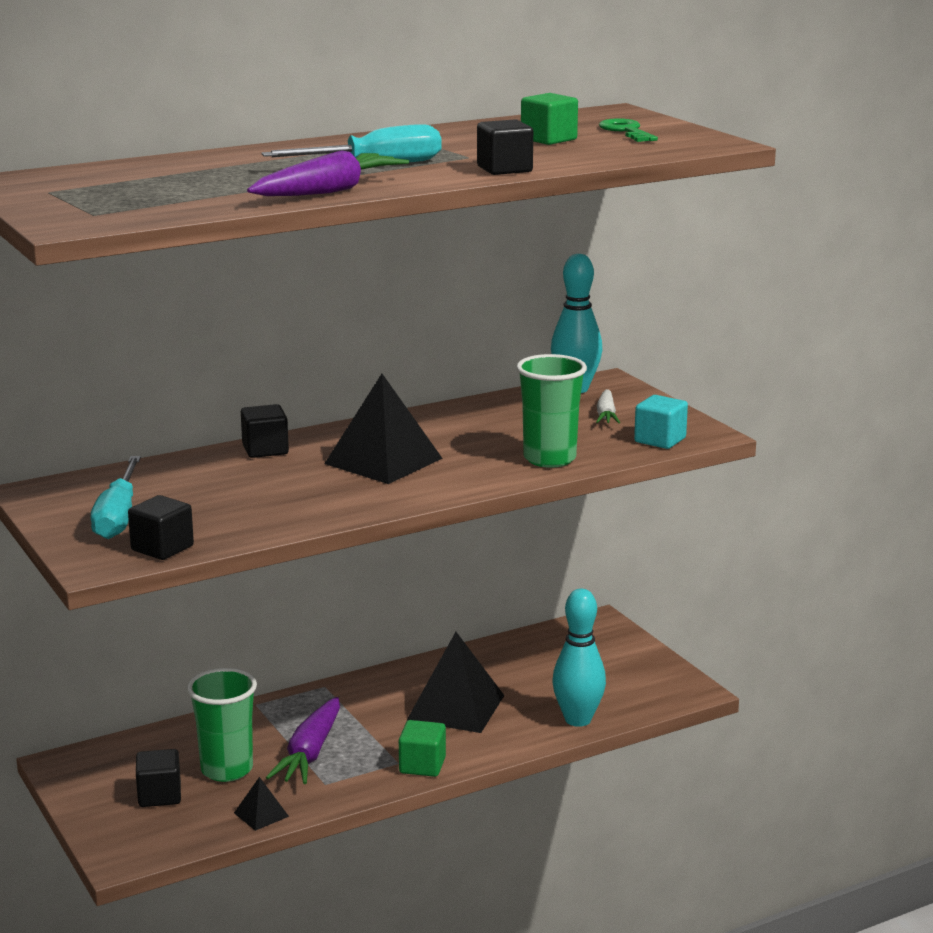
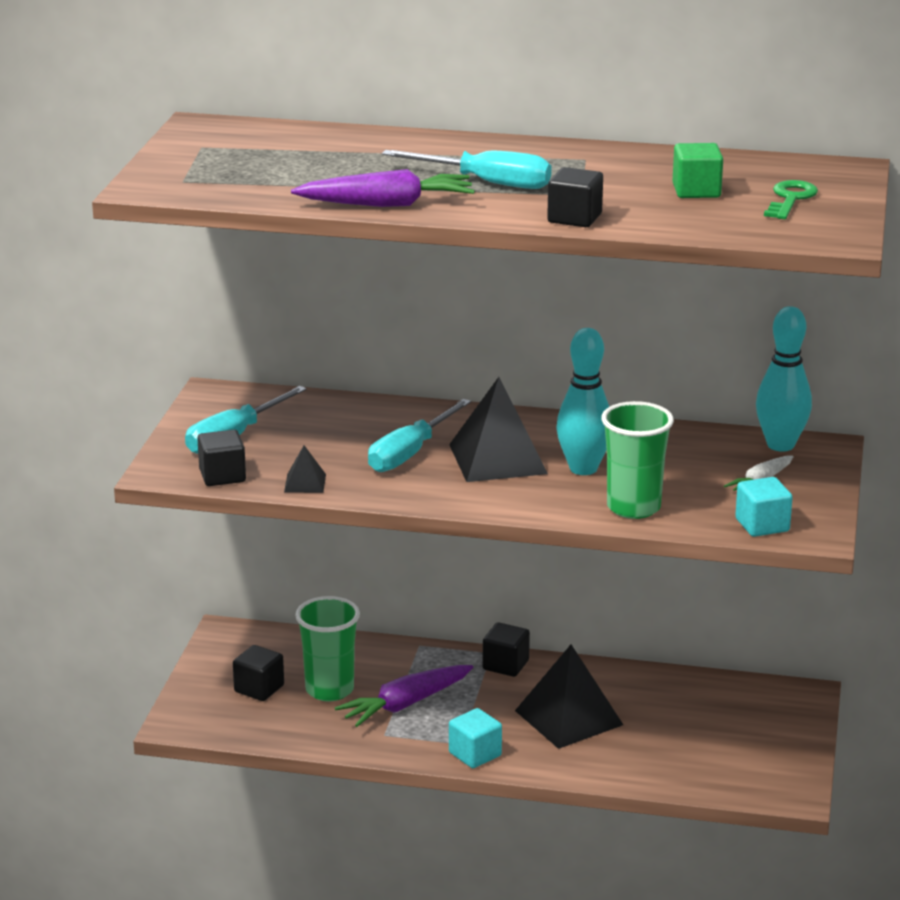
camera: 40 degrees right, 5 degrees up
(261, 814) = (308, 737): black pyramid -> black pyramid (305, 483)
(265, 450) = (426, 414): black cube -> black cube (505, 665)
(303, 479) = (410, 453): none -> turquoise screwdriver
(422, 765) = (475, 754): green cube -> turquoise cube
(578, 719) = (654, 774): turquoise bowling pin -> turquoise bowling pin (583, 468)

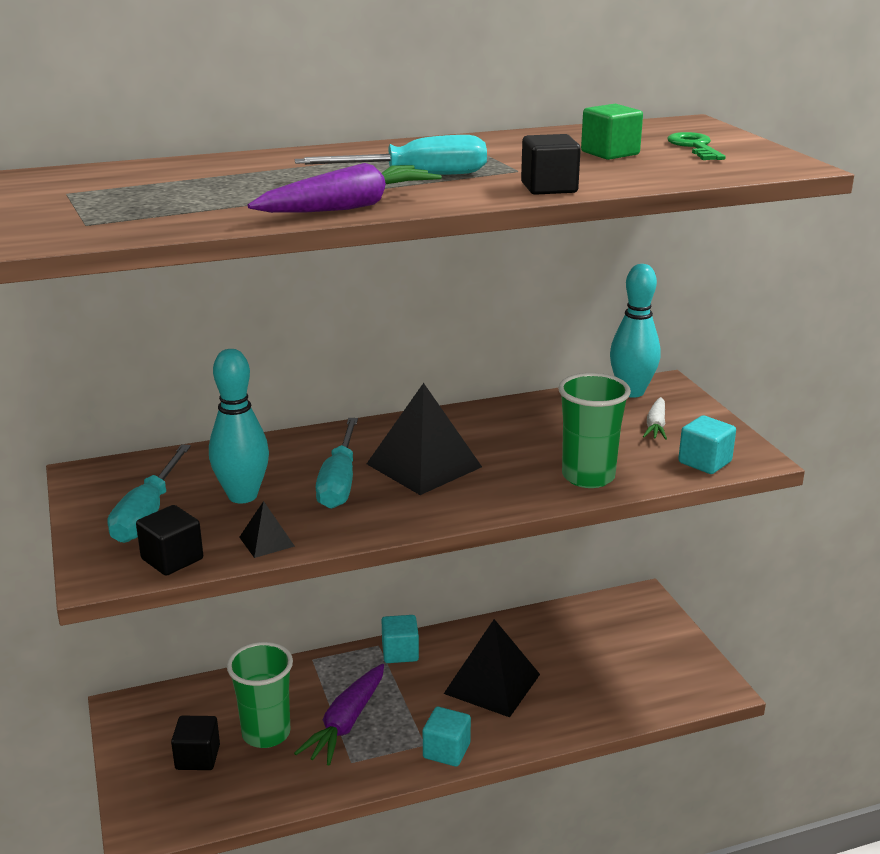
camera: 30 degrees left, 0 degrees up
(505, 665) = (400, 652): black cube -> turquoise cube
(583, 468) = (506, 453): turquoise bowling pin -> turquoise bowling pin (242, 496)

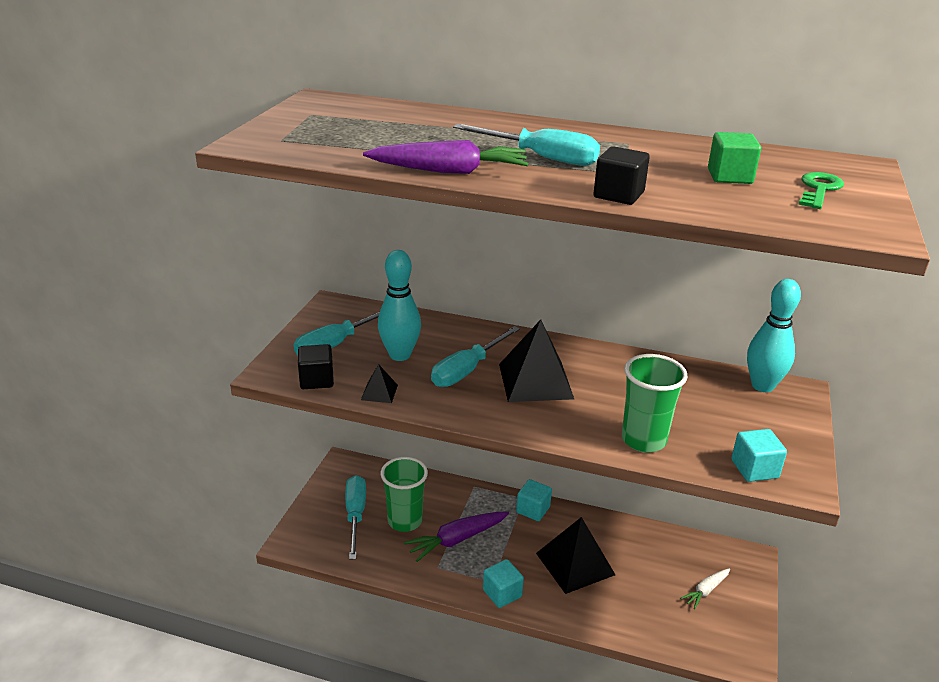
camera: 35 degrees right, 5 degrees up
(197, 757) = (355, 515): black cube -> turquoise screwdriver
(656, 426) = (749, 422): white carrot -> white carrot (706, 591)

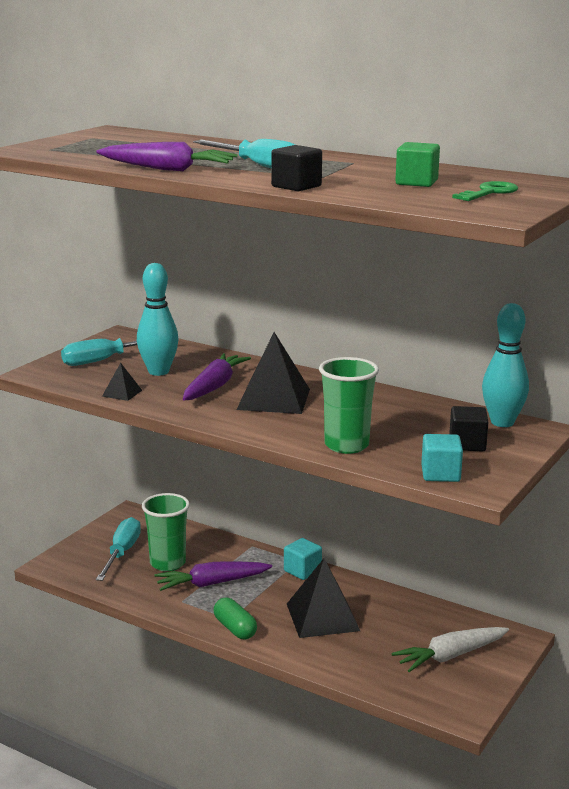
camera: 15 degrees right, 10 degrees down
(316, 380) = (71, 380): black cube -> black cube (467, 444)
(467, 370) = (214, 386): turquoise screwdriver -> purple carrot
(502, 593) = (235, 629): turquoise cube -> green capsule
(706, 591) = (451, 656): white carrot -> white carrot, size x1.70

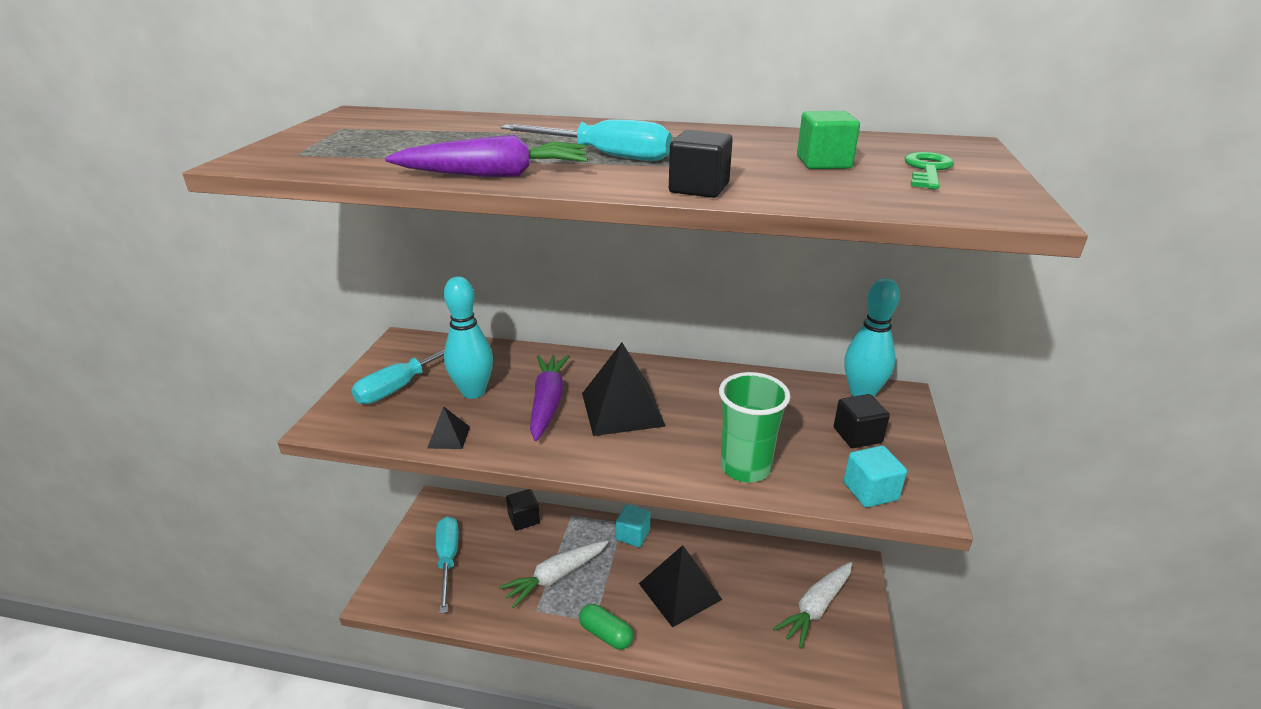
camera: 20 degrees left, 10 degrees up
(167, 563) = (500, 561): green cup -> none
(205, 540) = (524, 519): none -> black cube
(212, 583) = (556, 577): purple carrot -> white carrot

